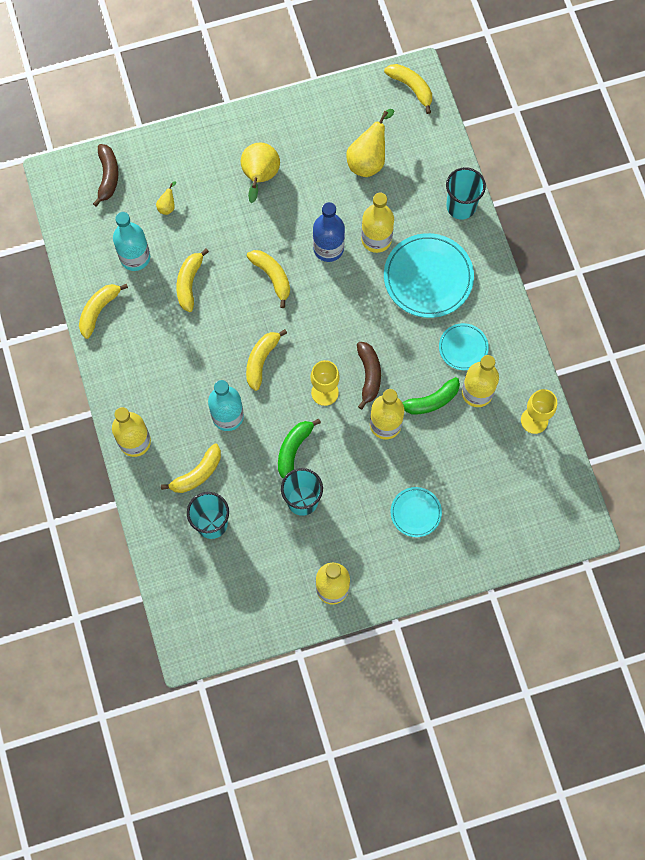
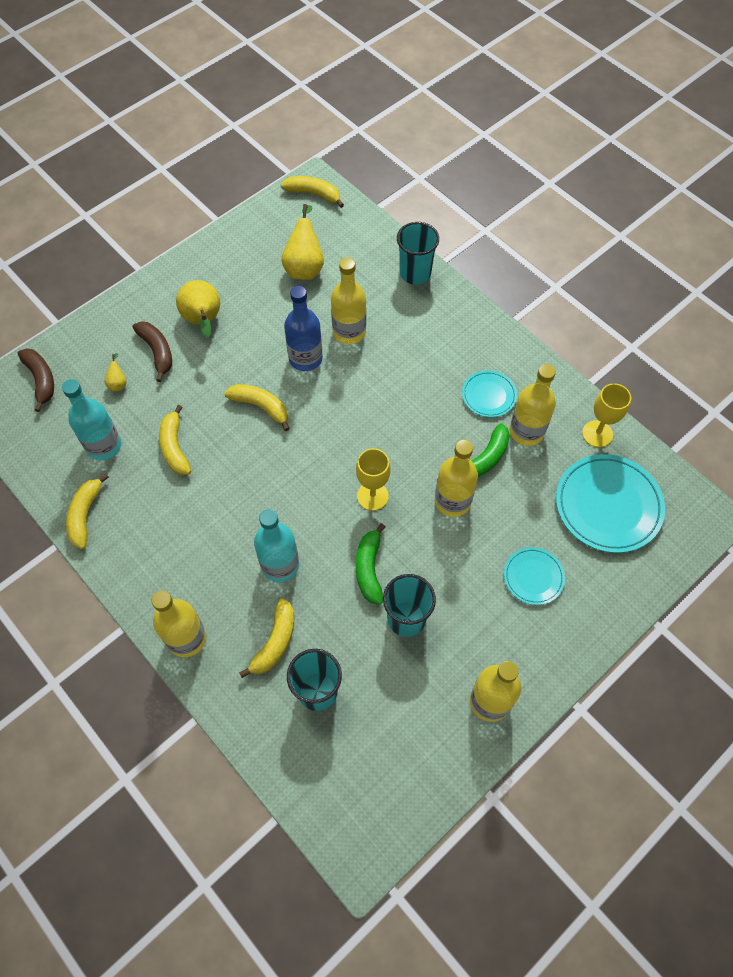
camera: 25 degrees left, 10 degrees down
(261, 360) = (289, 492): yellow banana -> none
(369, 375) = (409, 460): brown banana -> brown banana (157, 351)
(428, 277) = (418, 346): turquoise plate -> turquoise plate (608, 505)

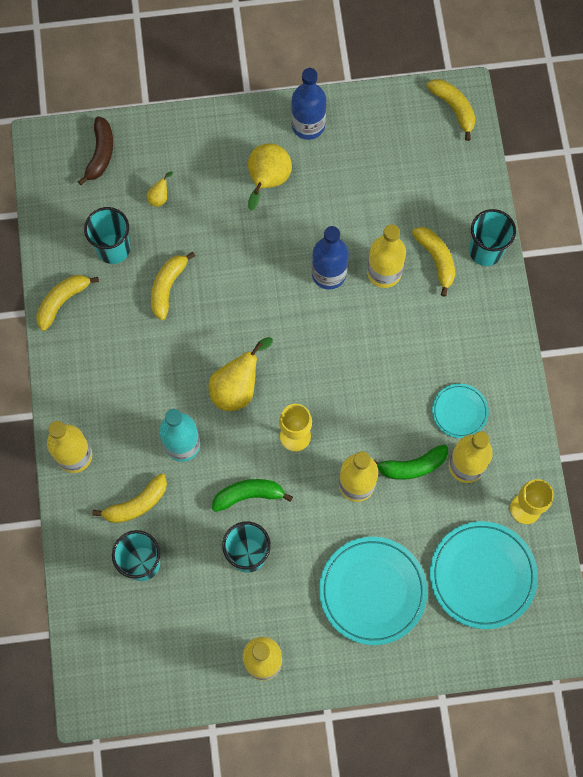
camera: 35 degrees right, 10 degrees up
(104, 445) = (113, 248): turquoise bottle -> turquoise cup
(157, 351) = (210, 187): brown banana -> none
(207, 264) = (308, 125): none -> blue bottle
(261, 407) = (260, 295): yellow banana -> yellow banana (436, 259)
(305, 267) = (391, 182): yellow pear -> yellow pear (237, 388)
(369, 569) = (248, 495): green banana -> green banana turned 45 degrees clockwise
(533, 577) = (372, 591): turquoise plate -> turquoise plate, size x1.84

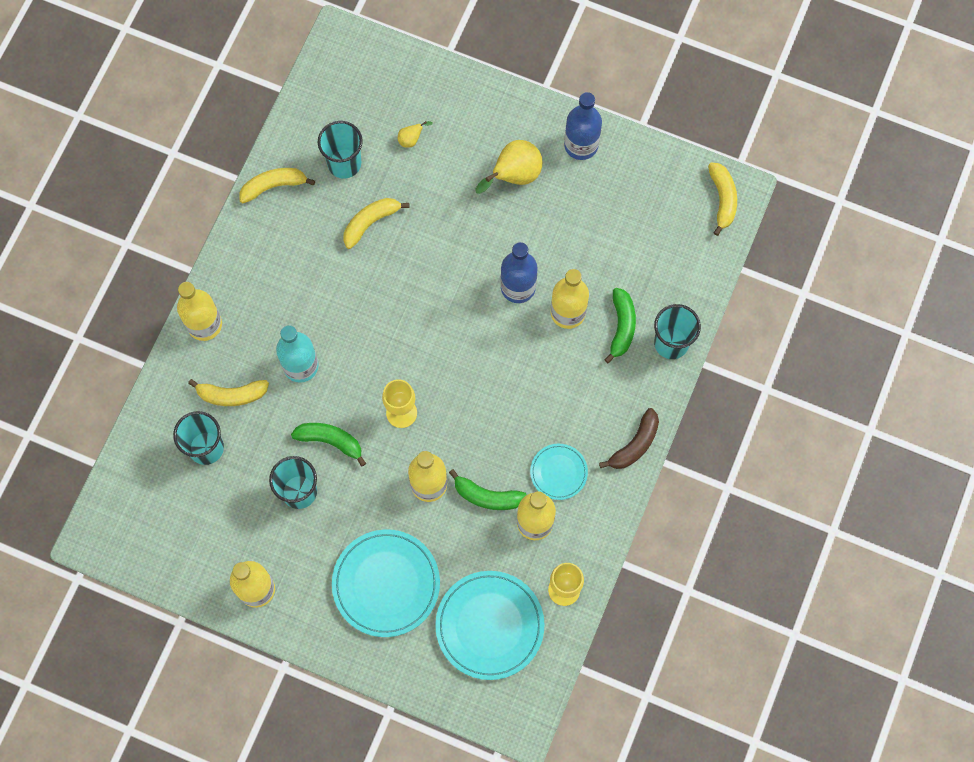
camera: 30 degrees right, 0 degrees up
(100, 153) = (383, 74): brown banana -> brown banana (635, 444)
(237, 388) = (377, 343): yellow pear -> none
(436, 259) = (621, 326): yellow banana -> green banana

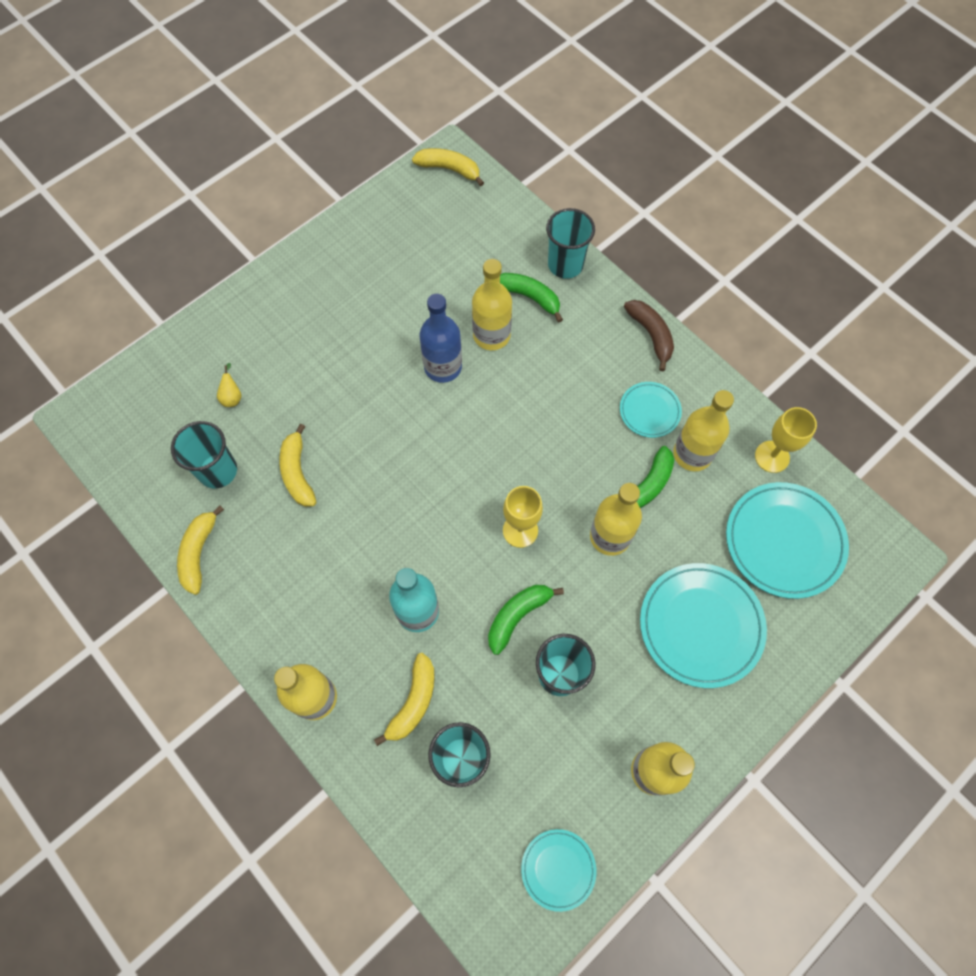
camera: 65 degrees left, 5 degrees down
(159, 548) = (558, 869): none -> turquoise plate
(514, 176) = (327, 322): yellow pear -> none
(581, 145) = (330, 254): blue bottle -> none

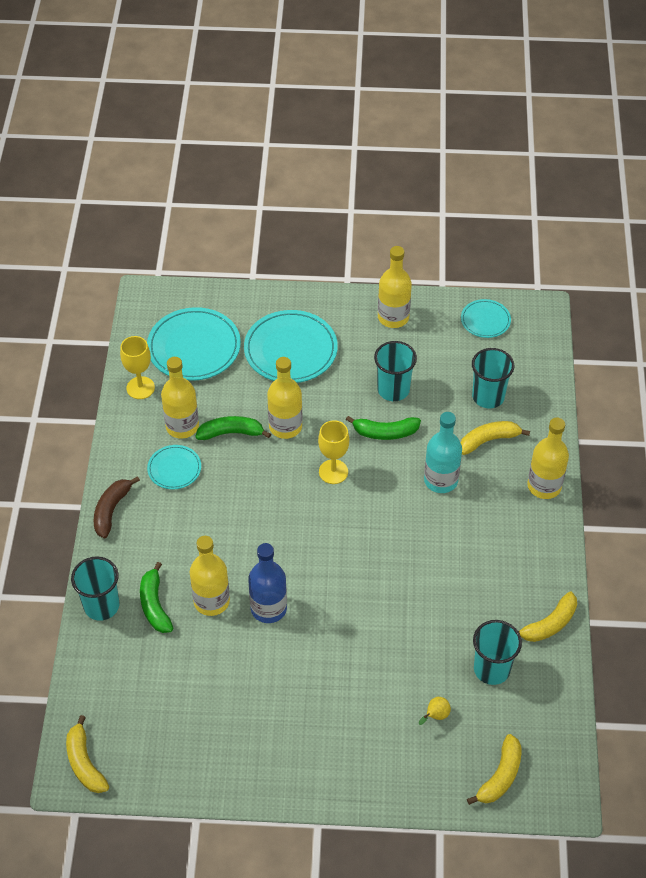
camera: 135 degrees left, 15 degrees down
(297, 473) = (438, 621): yellow banana -> yellow banana (500, 776)

